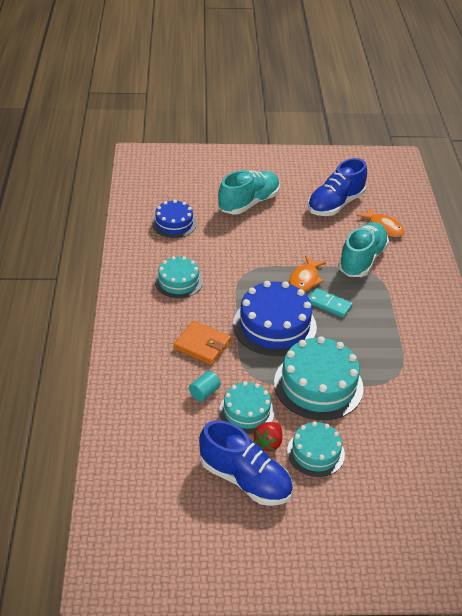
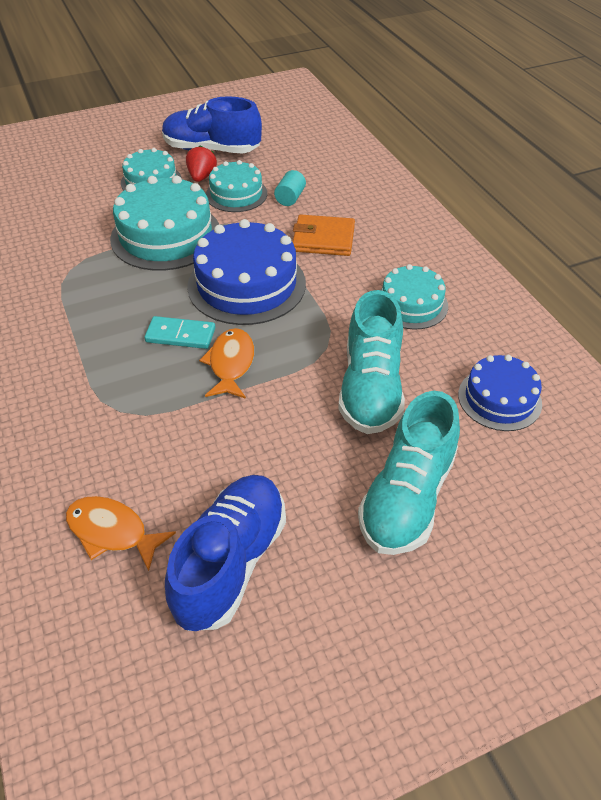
camera: 160 degrees right, 5 degrees up
(362, 260) = (145, 433): turquoise shoe -> turquoise shoe (371, 388)

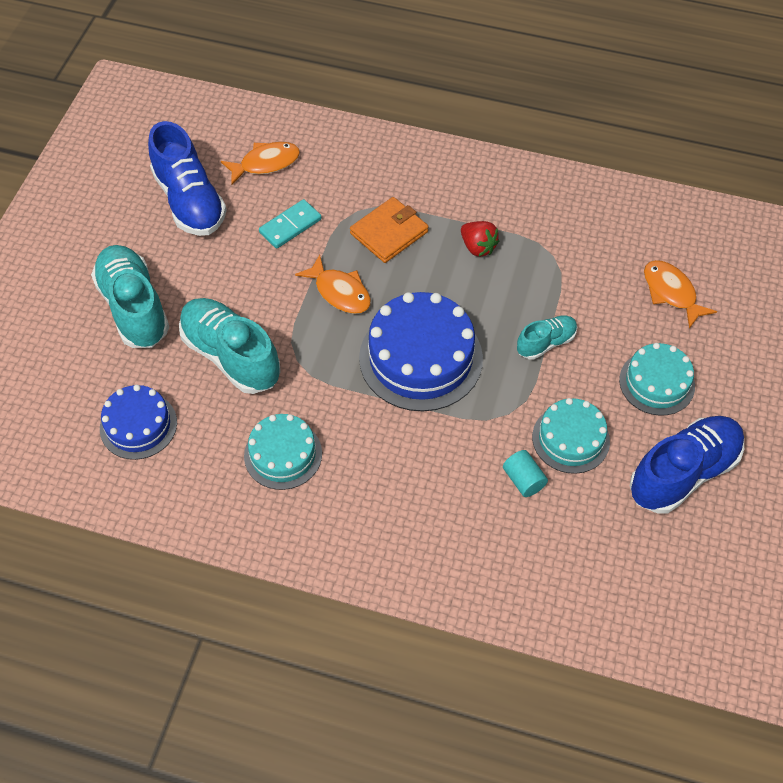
camera: 130 degrees right, 10 degrees up
(59, 204) = (671, 293): none -> orange fish
(166, 236) = (546, 343): turquoise cake -> turquoise shoe
(180, 335) = (401, 281): turquoise domino -> turquoise domino (290, 226)
(201, 177) = (630, 429): red strawberry -> red strawberry (478, 247)
(323, 239) = (431, 458): orange wallet -> orange wallet (389, 232)

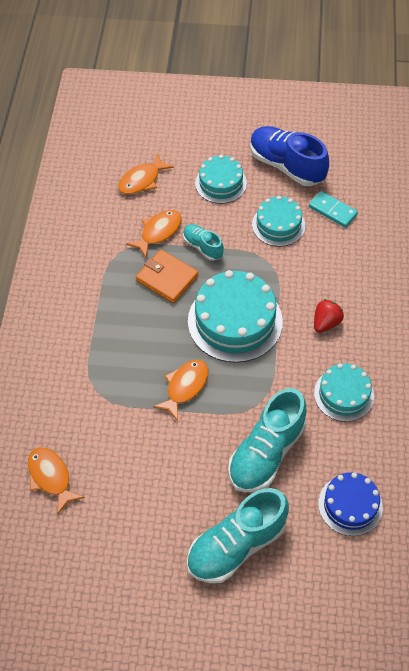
camera: 100 degrees left, 0 degrees up
(189, 201) = (106, 532): blue shoe -> none
(290, 226) = (122, 439): turquoise domino -> turquoise domino (332, 211)
(389, 232) = (117, 363): orange wallet -> orange wallet (167, 278)
(420, 358) = (235, 321): blue cake -> turquoise cake
(478, 247) = (121, 300): red strawberry -> red strawberry (326, 323)
(523, 480) = (318, 247): turquoise cylinder -> none
(578, 298) = (158, 232): none -> orange fish

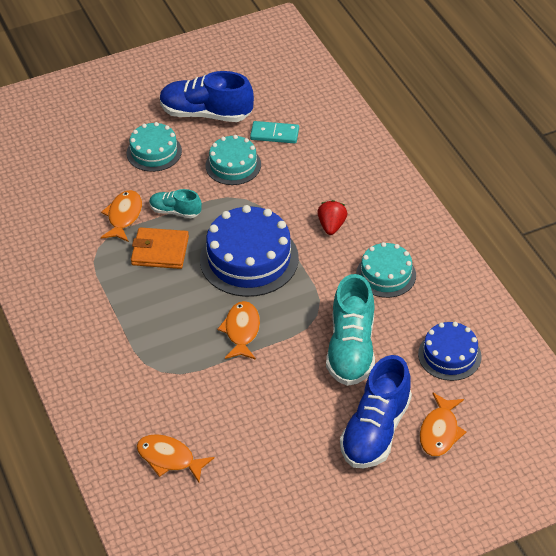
camera: 30 degrees left, 10 degrees down
(142, 180) = (75, 179): orange fish -> orange fish (440, 431)
(235, 321) = (249, 259): turquoise cake -> blue cake
(236, 545) = (375, 430): turquoise shoe -> blue shoe

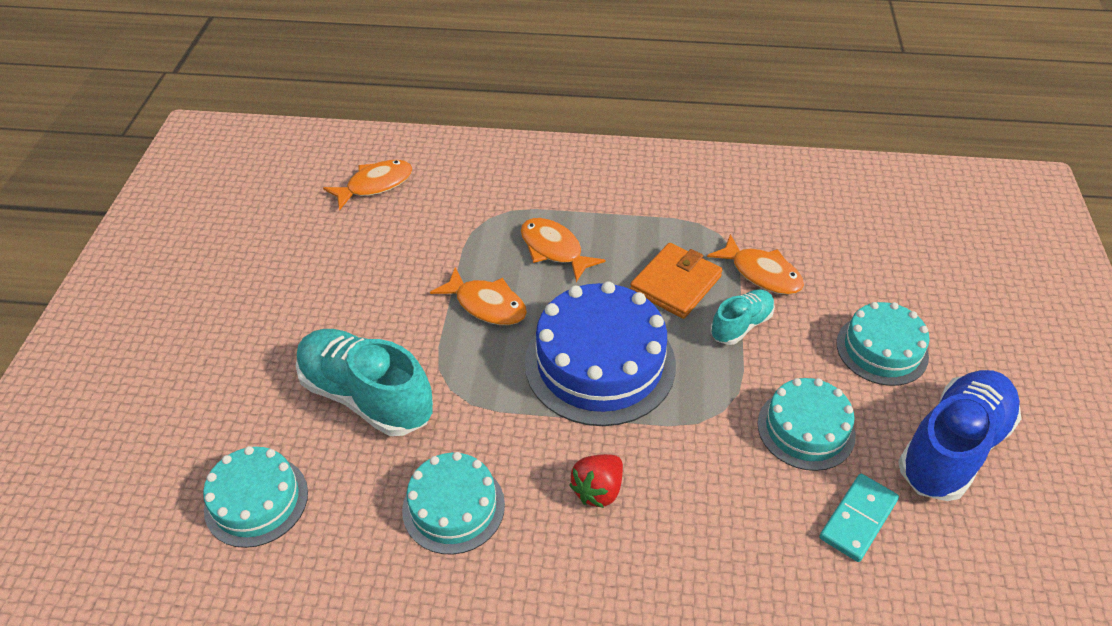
camera: 120 degrees right, 0 degrees up
(331, 226) = (598, 490): red strawberry -> red strawberry turned 90 degrees clockwise
(375, 430) = (236, 358): blue shoe -> none
(440, 431) = (169, 419): orange fish -> orange fish (554, 249)
(449, 355) = (256, 500): blue cake -> turquoise cake

